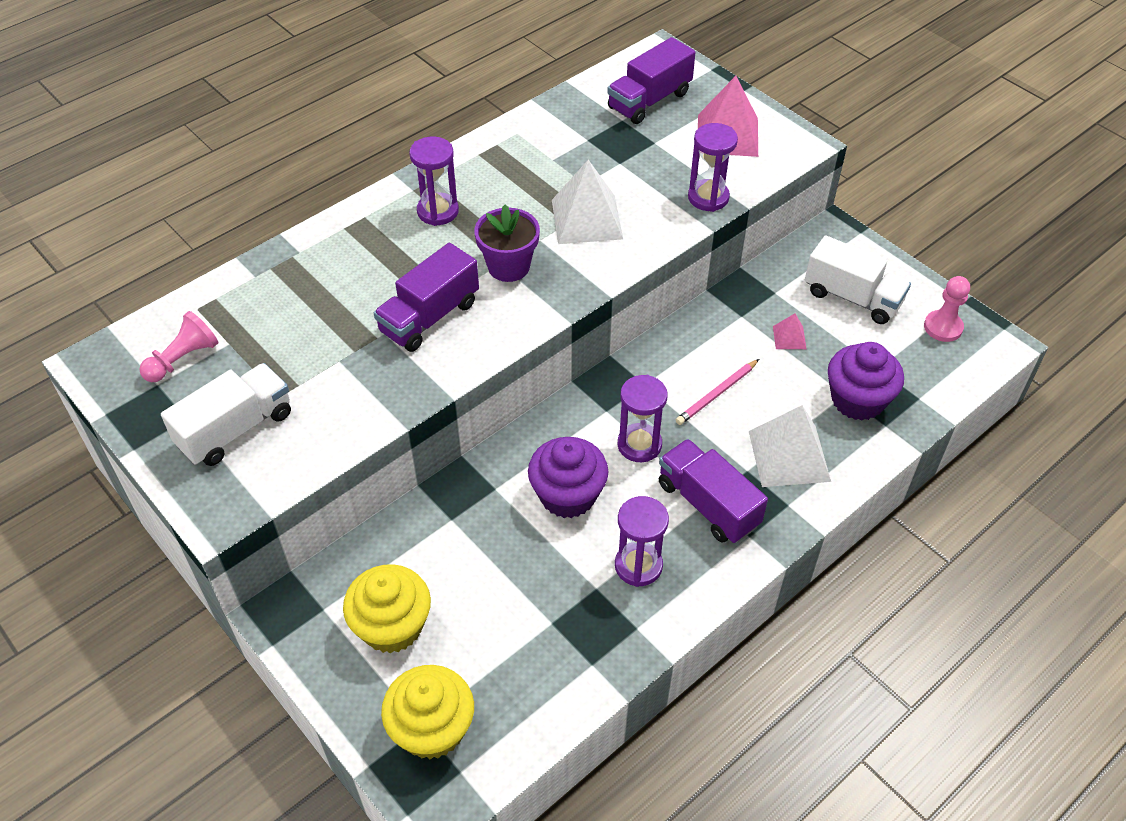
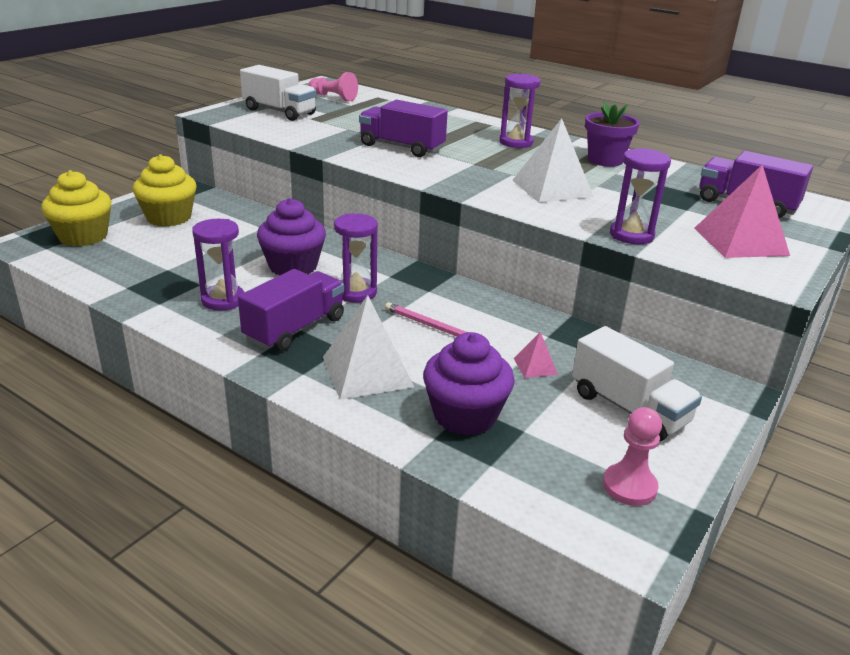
camera: 75 degrees right, 20 degrees down
(508, 266) = (472, 166): purple flower pot -> purple flower pot (605, 160)
(852, 297) = (629, 408): white truck -> white truck turned 60 degrees counterclockwise

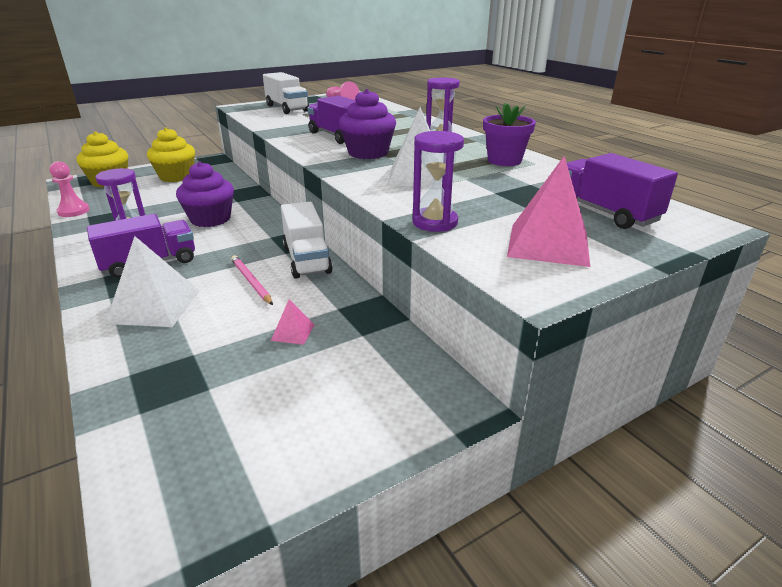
camera: 25 degrees right, 0 degrees up
(356, 292) = (228, 245): purple hourglass -> none
(465, 415) = (178, 361): purple cupcake -> purple cupcake (368, 153)
(629, 408) = (330, 393): white truck -> white truck (306, 259)
(629, 486) = (232, 476): pink pawn -> pink pawn (73, 211)

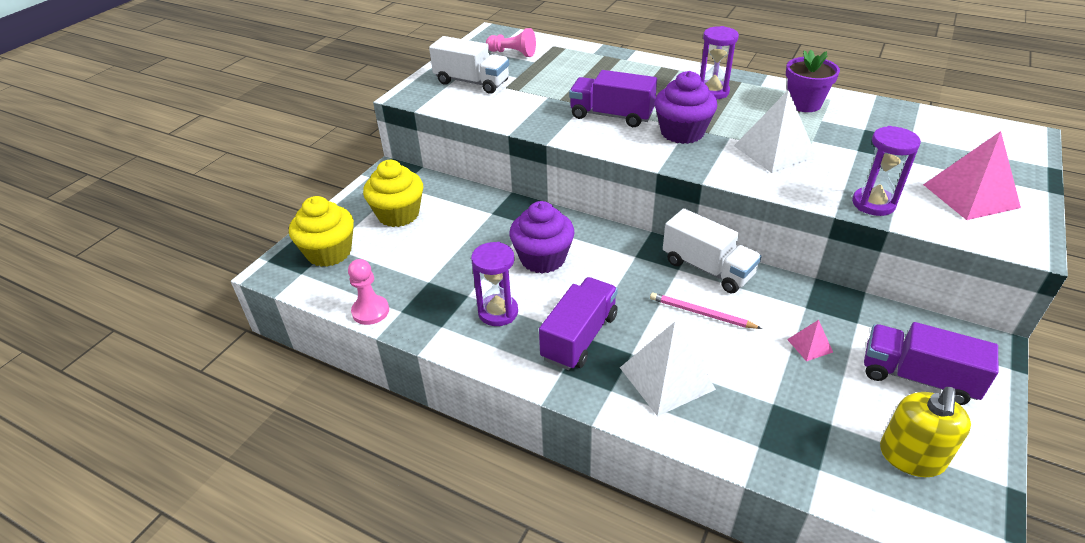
camera: 30 degrees left, 10 degrees up
(227, 447) = (911, 456): none -> yellow soap dispenser
(604, 212) = (954, 145): purple truck -> purple truck (917, 377)

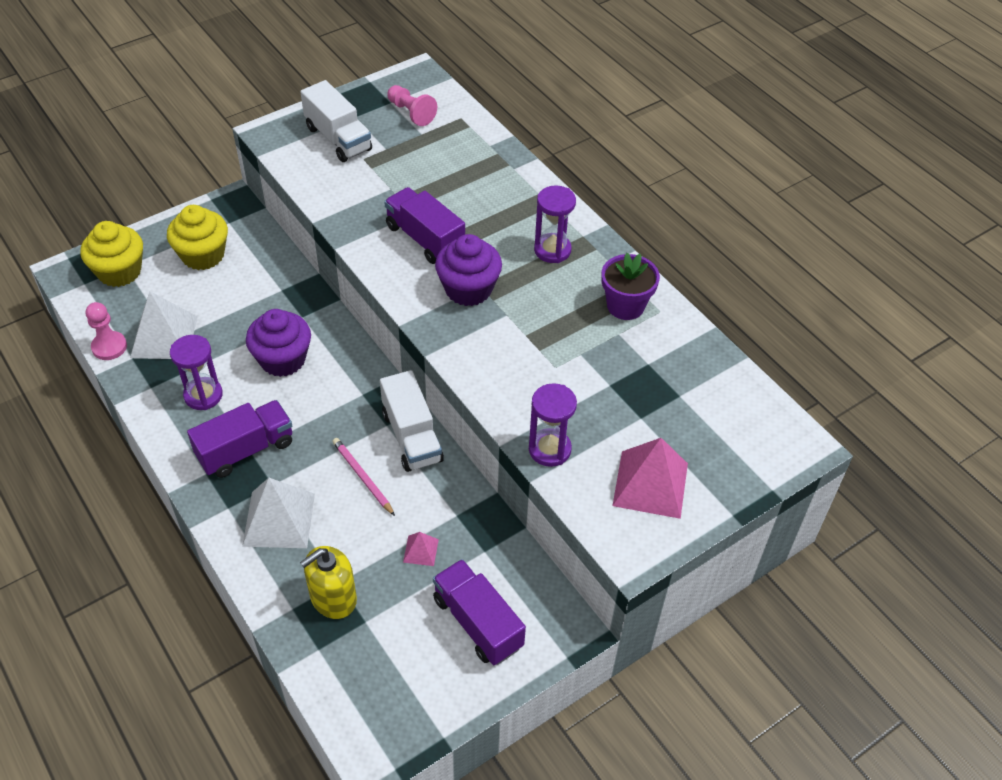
camera: 25 degrees right, 10 degrees up
(774, 151) = (529, 350): white pyramid -> white pyramid (164, 337)
(911, 456) = (397, 678): yellow soap dispenser -> yellow soap dispenser (333, 598)

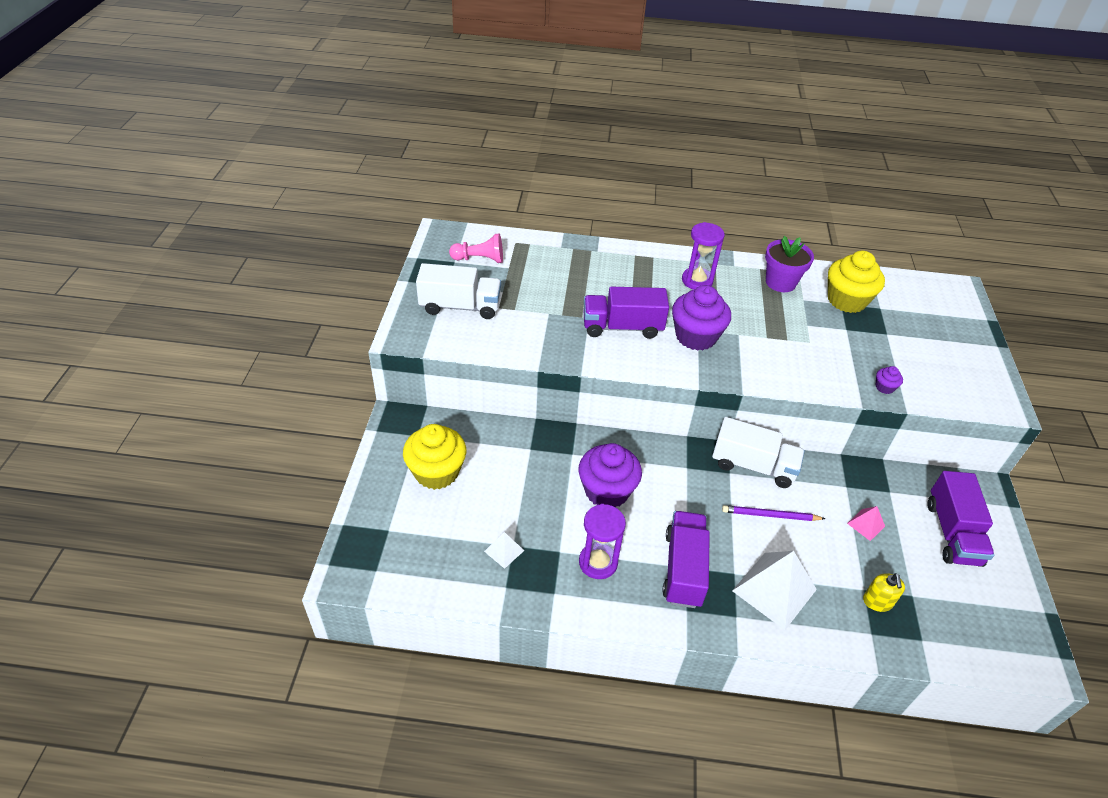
camera: 50 degrees left, 5 degrees down
(109, 347) = (476, 596): pink pawn -> none
(119, 271) = (391, 537): yellow cupcake -> yellow cupcake (846, 300)
(164, 337) = (504, 551): white pyramid -> white pyramid, size x0.48
(333, 598) = (877, 601): yellow soap dispenser -> yellow soap dispenser, size x0.61
(362, 477) = (770, 515): pink pencil -> purple pencil
(477, 622) = (952, 533): purple truck -> purple truck turned 90 degrees counterclockwise
(549, 449) = (884, 387): purple hourglass -> purple cupcake
(650, 484) = (948, 362): pink pyramid -> none

